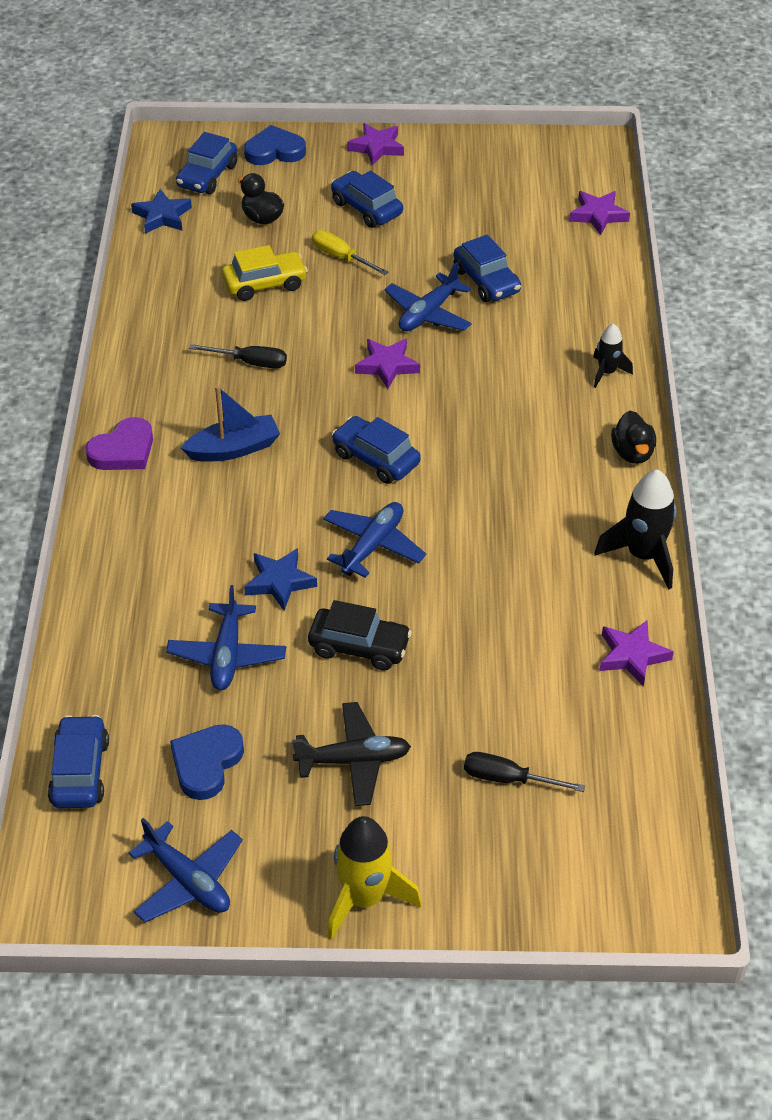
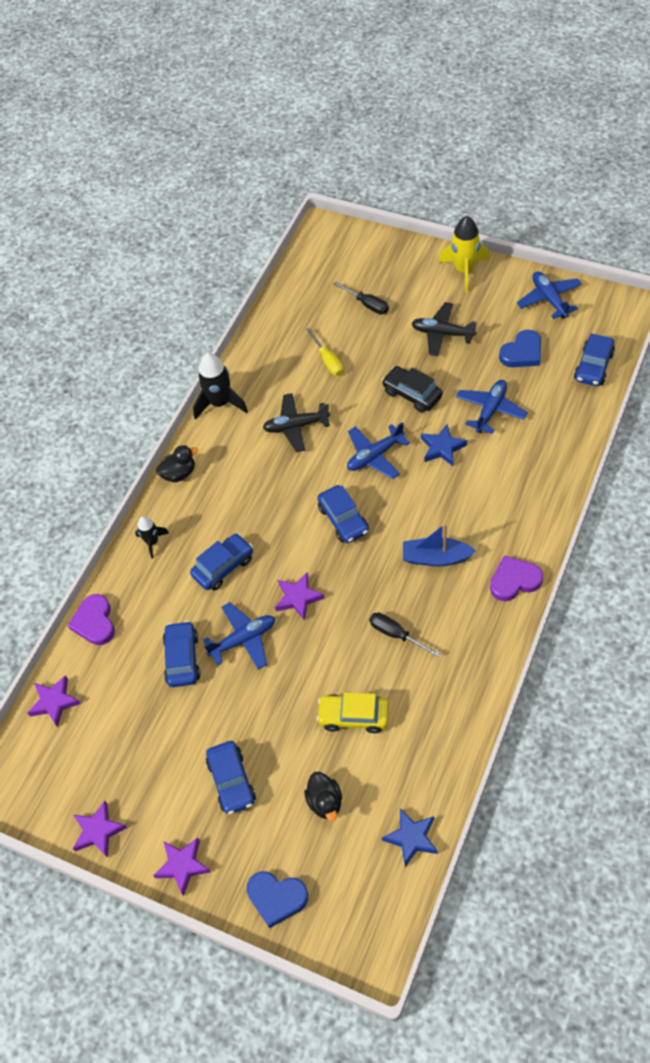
camera: 150 degrees left, 10 degrees up
(207, 176) = (352, 883): blue car -> blue car (223, 566)
(341, 257) = (280, 727): yellow screwdriver -> yellow screwdriver (328, 360)
(509, 554) = (296, 426): none -> black plane
(612, 285) = (95, 622): none -> purple heart
(632, 453) = (179, 473): black duck -> black duck turned 45 degrees clockwise
(632, 656) = (265, 348): purple star -> purple star (98, 831)

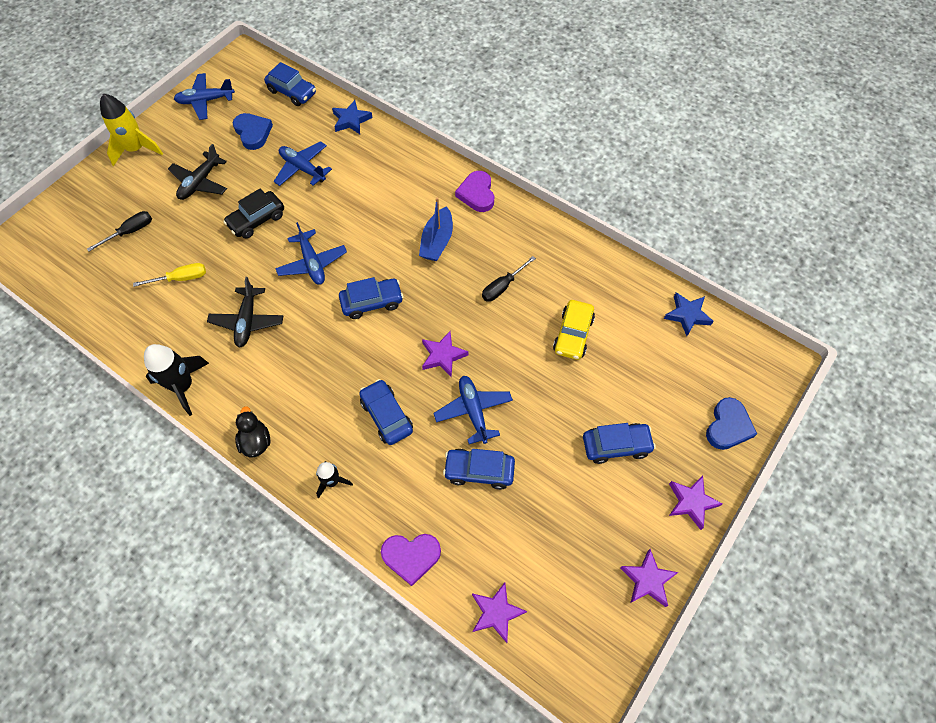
camera: 85 degrees left, 5 degrees up
(325, 802) = (647, 372): black duck -> none
(442, 448) = (326, 211): blue star -> blue star (351, 120)

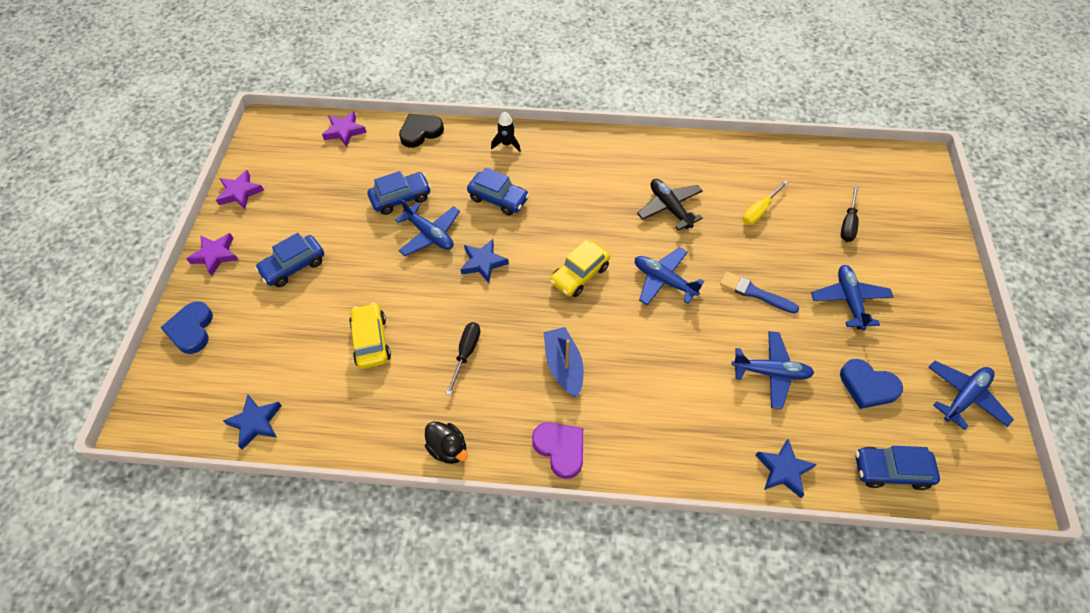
camera: 150 degrees right, 5 degrees down
(136, 149) = (950, 299): yellow rocket -> none
(183, 386) = (669, 145): black rocket -> none
(200, 182) = (849, 300): black plane -> blue plane
(256, 441) = (582, 140): black duck -> black duck (448, 448)
(257, 220) = (755, 293): black car -> blue brush
(372, 302) = (580, 275): blue car -> yellow car
(411, 556) = (420, 132): purple heart -> black heart
(443, 356) = (483, 263): purple star -> blue star

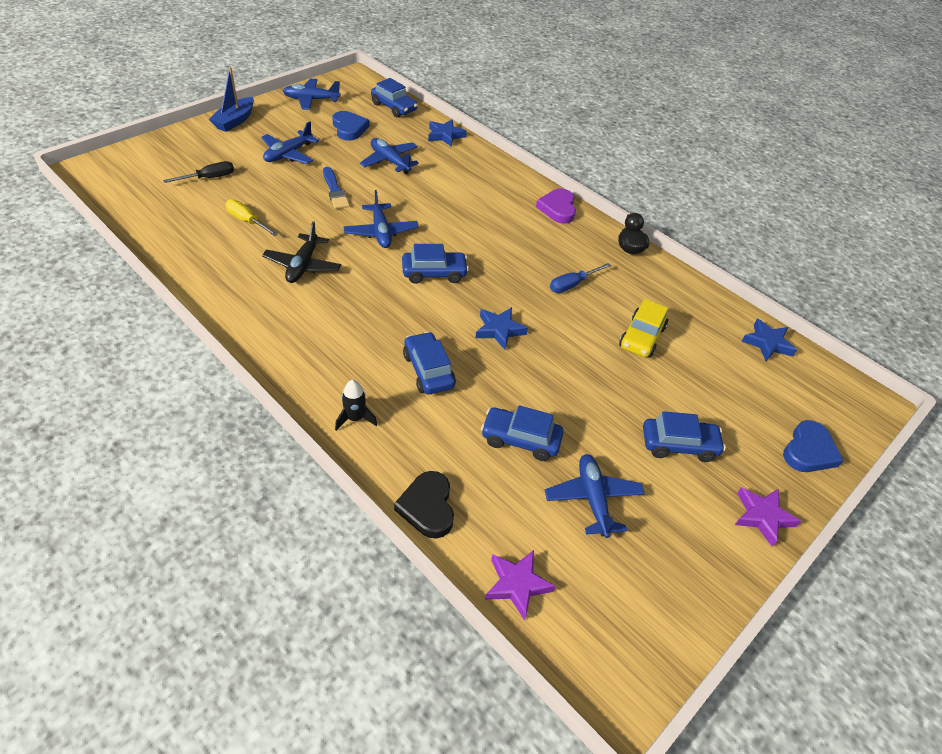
camera: 145 degrees left, 10 degrees down
(240, 192) = (704, 586): purple star -> none
(420, 132) = (427, 507): black heart -> black heart turned 75 degrees clockwise
(430, 234) = (523, 384): blue plane -> blue plane (593, 499)
(466, 353) = (572, 285): black screwdriver -> blue screwdriver
(564, 366) = (511, 237): blue boat -> blue boat (235, 121)
(580, 275) = (434, 273): yellow car -> blue car
(759, 211) = (247, 221): yellow screwdriver -> yellow screwdriver turned 135 degrees counterclockwise

